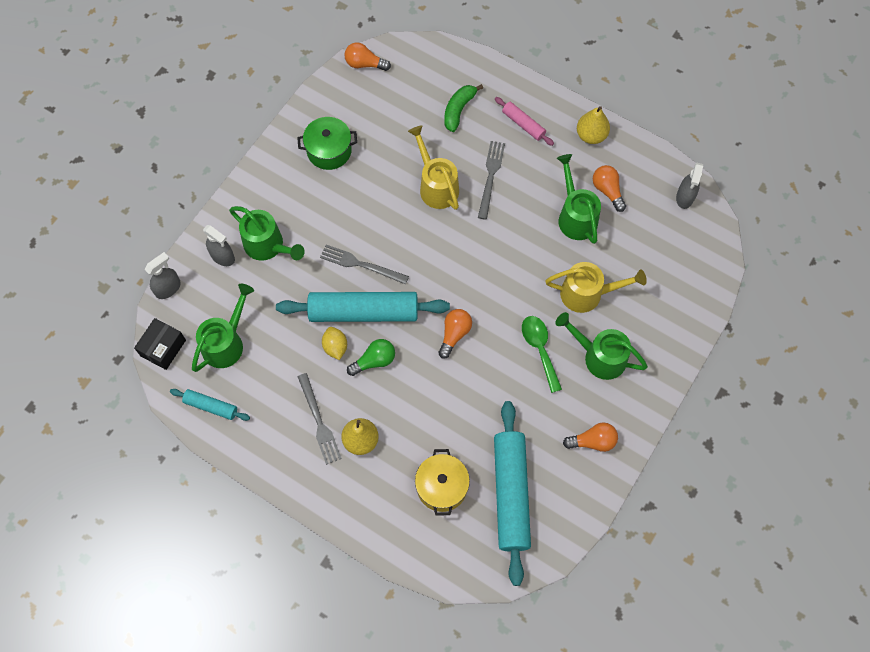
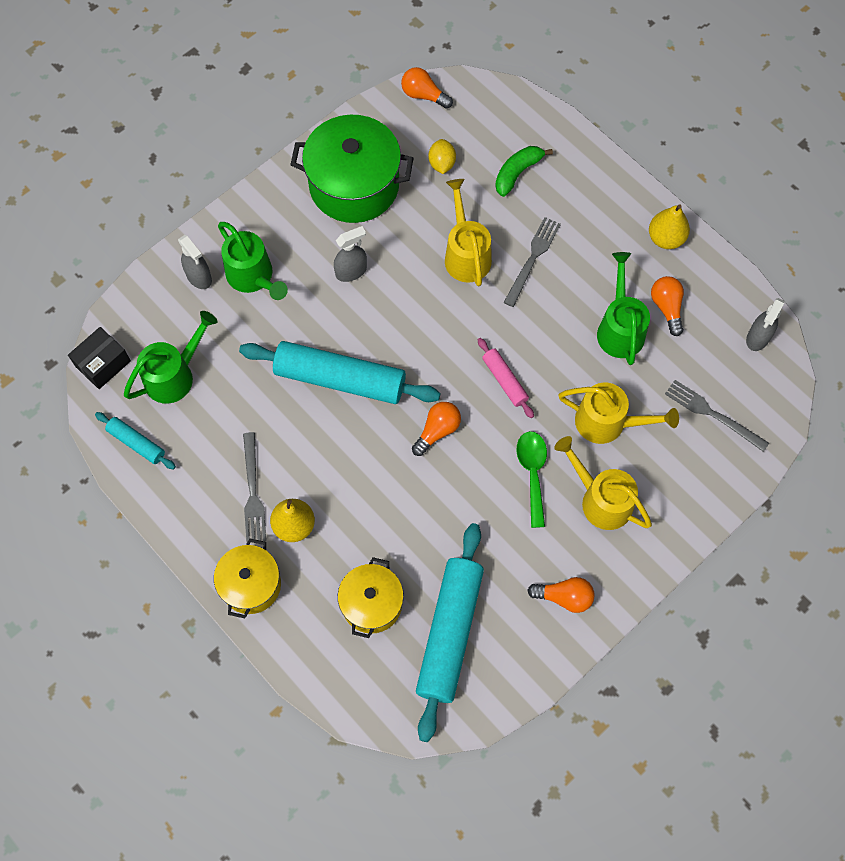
camera: 15 degrees right, 0 degrees up
(168, 288) = (128, 298): grey spray bottle -> grey spray bottle (351, 271)
(329, 151) = (354, 185): green pot -> green pot, size x1.69
(335, 347) = (296, 411): yellow lemon -> yellow lemon (442, 164)
(339, 497) = (251, 584): none -> yellow pot
(361, 264) = (353, 324): grey fork -> grey fork (713, 414)
(374, 361) = (336, 438): green light bulb -> none
(523, 124) = (589, 207): pink rolling pin -> pink rolling pin (505, 380)
(599, 356) = (600, 499): green watering can -> yellow watering can

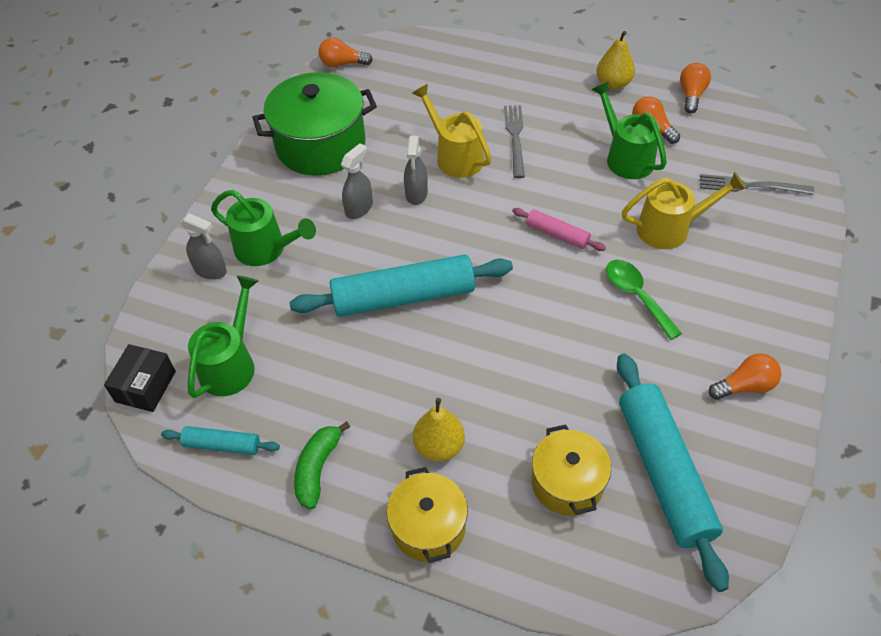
camera: 25 degrees left, 15 degrees down
(253, 491) = (376, 434): grey fork -> none
(437, 431) = (525, 299): orange light bulb -> orange light bulb (691, 95)
(442, 164) = (389, 103): yellow lemon -> none
(517, 173) = (459, 86): green banana -> green banana (317, 468)
(600, 499) = (711, 290): yellow watering can -> none
(758, 338) = (739, 120): grey spray bottle -> grey spray bottle (416, 194)

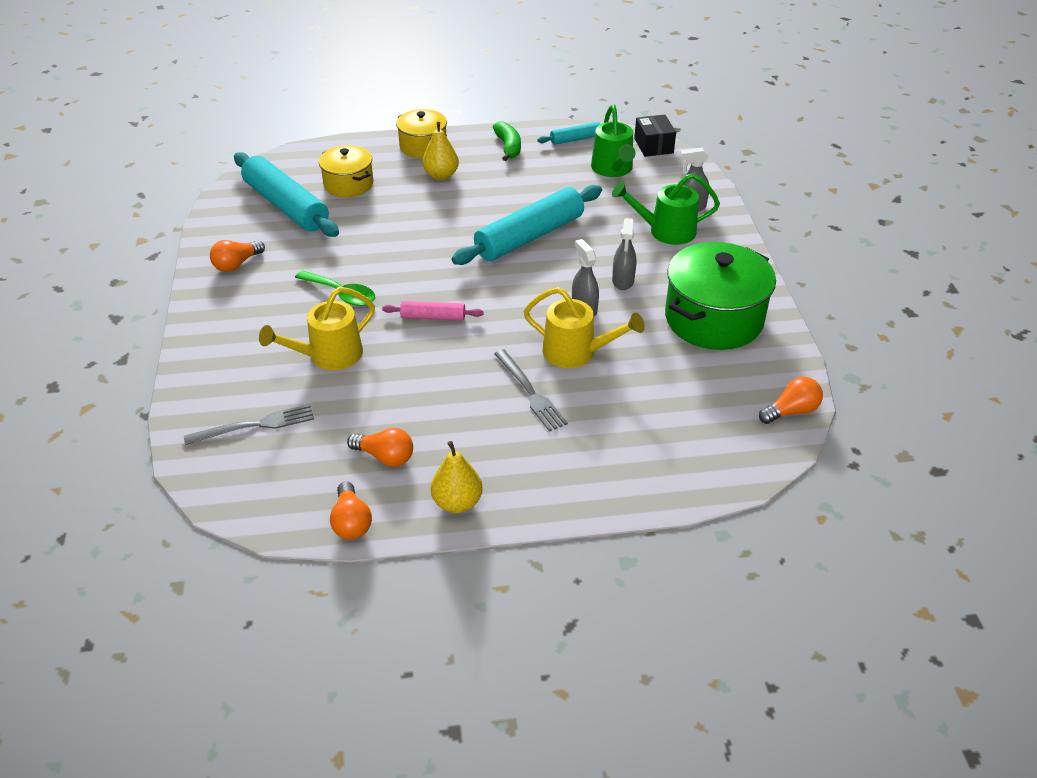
camera: 150 degrees right, 10 degrees down
(625, 157) = (401, 412): green watering can -> none

